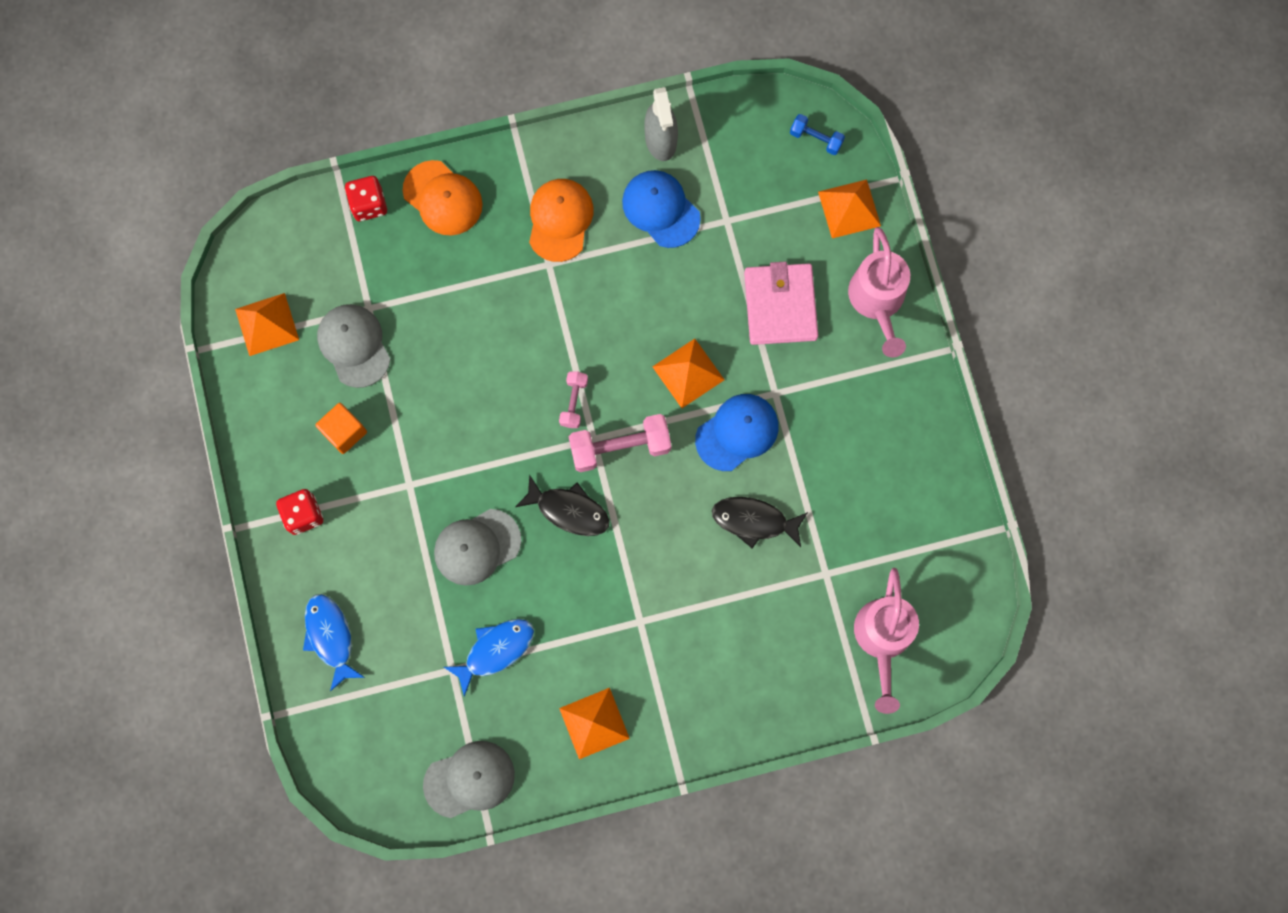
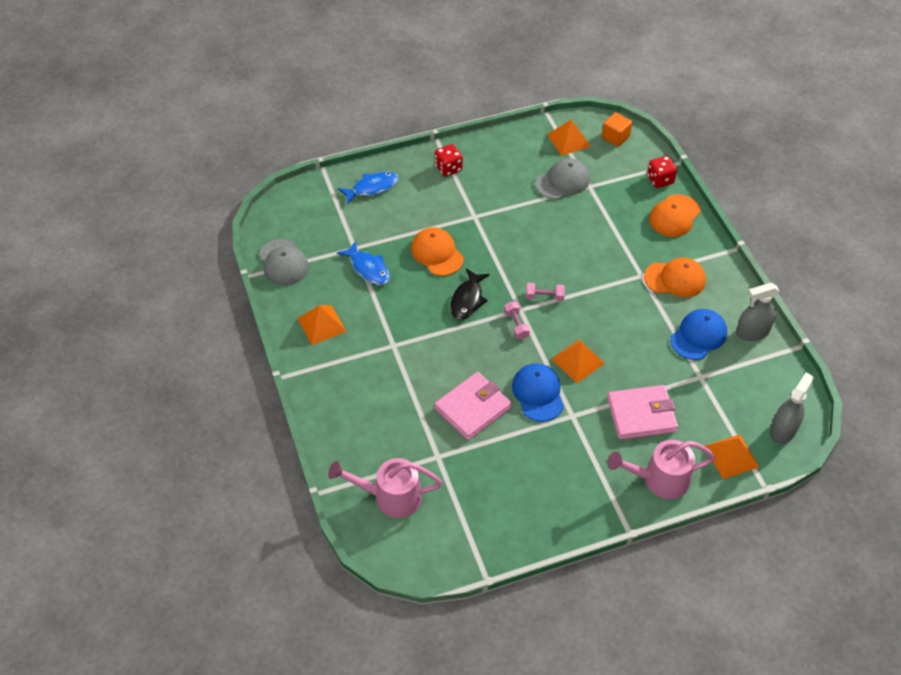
camera: 85 degrees right, 25 degrees down
(344, 432) = (504, 182): orange cube -> orange cube (615, 137)
(477, 547) = (437, 253): grey cap -> orange cap
(620, 447) = (516, 325): pink dumbbell -> pink dumbbell, size x0.56
(737, 432) = (538, 393): blue cap -> blue cap turned 150 degrees counterclockwise
(754, 521) = (473, 408): black fish -> pink wallet
(816, 139) = (783, 430): blue dumbbell -> grey spray bottle

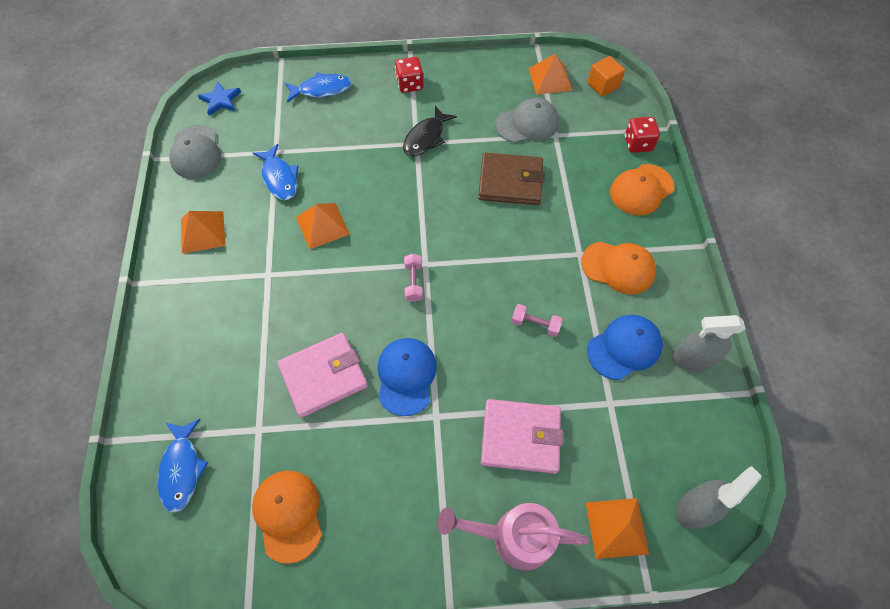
camera: 15 degrees right, 10 degrees up
(284, 214) = (220, 100): none -> blue star
(390, 497) = (182, 469): pink watering can -> blue fish
(437, 253) = (359, 177): orange cap -> orange cap (288, 515)
(467, 300) = (371, 239): black fish -> black fish (426, 138)
(544, 297) = (458, 255): pink dumbbell -> pink dumbbell (535, 324)
(566, 231) = (510, 182): none -> brown wallet
(578, 361) = (468, 345): orange pyramid -> orange pyramid (322, 225)

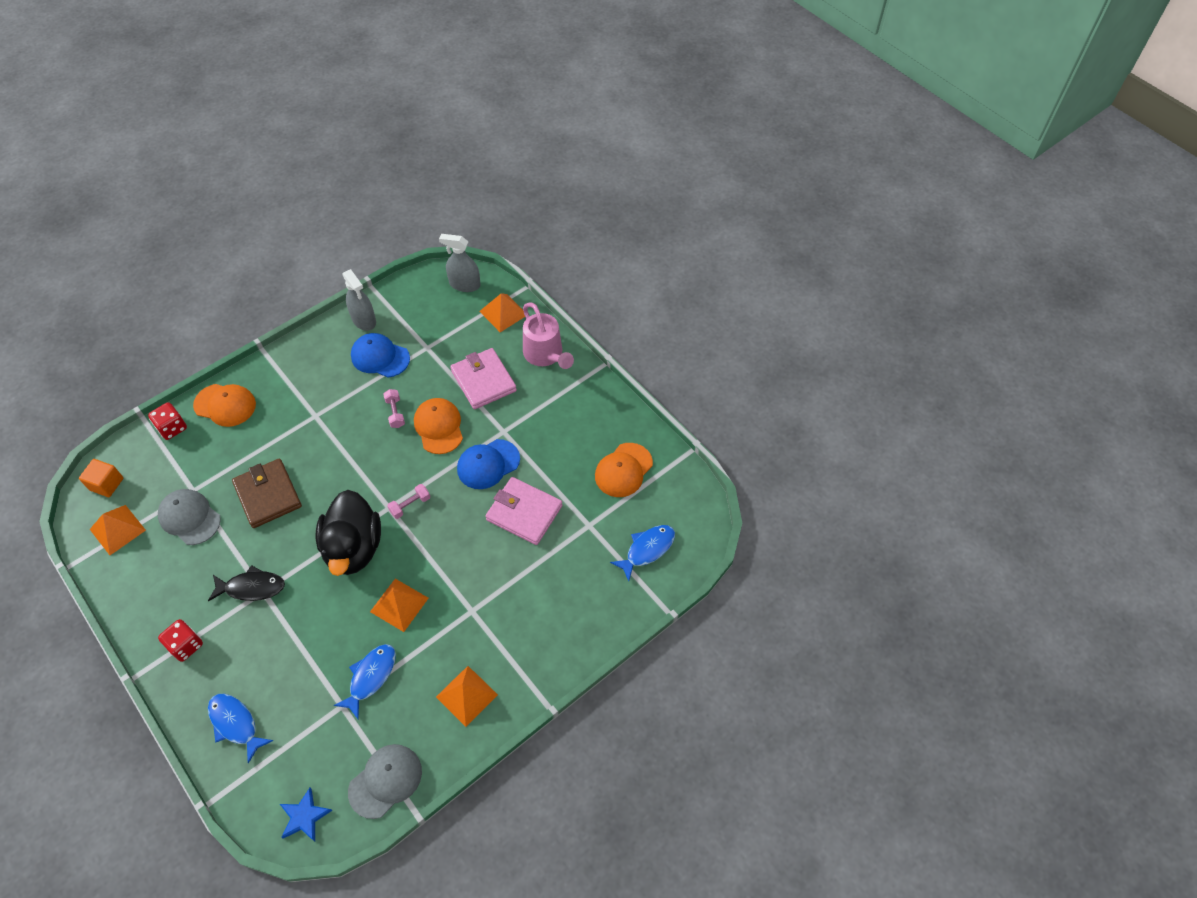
camera: 125 degrees left, 5 degrees down
(405, 219) = (354, 548): none -> black duck
(618, 267) = (313, 388): orange cap -> orange cap (439, 427)

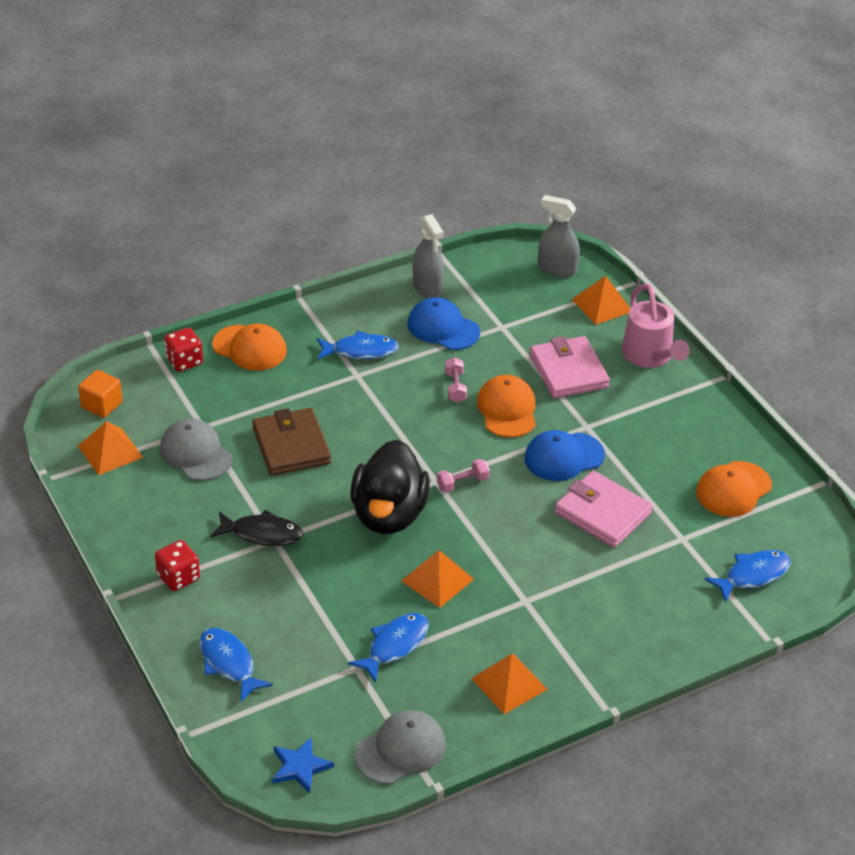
camera: 10 degrees right, 15 degrees down
(316, 391) = (360, 351): none -> blue fish

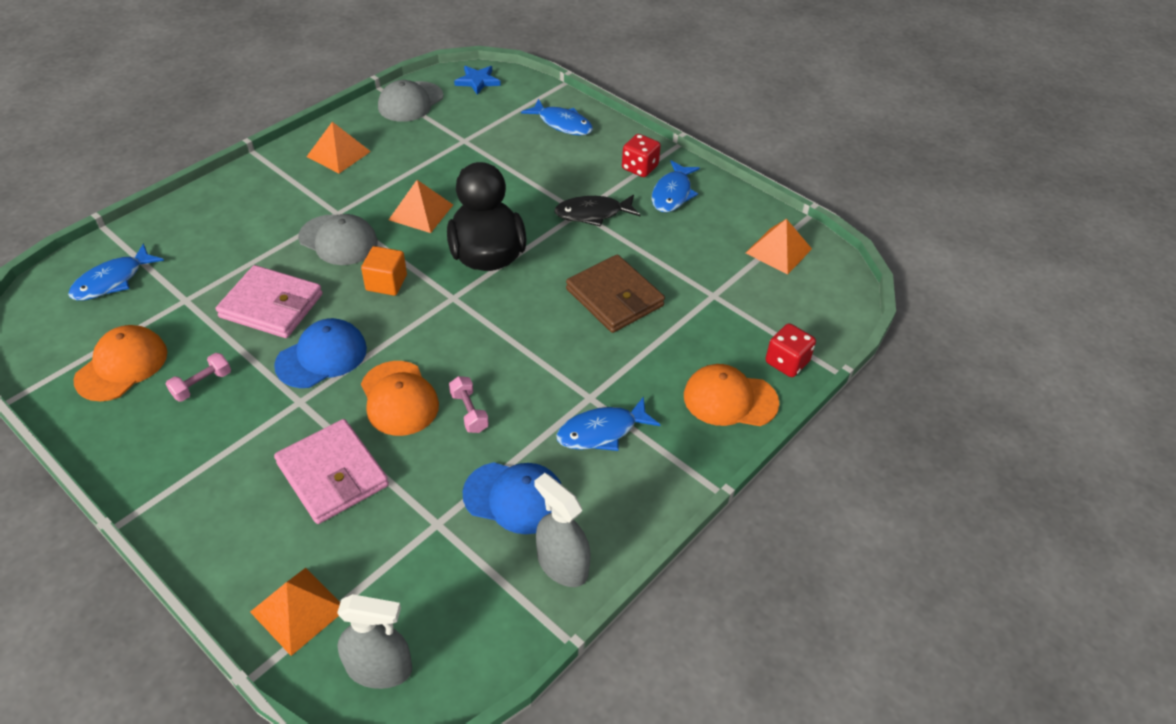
camera: 160 degrees right, 5 degrees up
(102, 405) = (826, 292): orange cube -> orange cube (386, 283)
(196, 453) = (700, 268): grey cap -> grey cap (338, 240)
(394, 645) = (439, 159): blue fish -> blue fish (672, 194)
(462, 483) = (425, 302): pink dumbbell -> pink dumbbell (202, 385)
(650, 356) = (222, 531): pink watering can -> none

